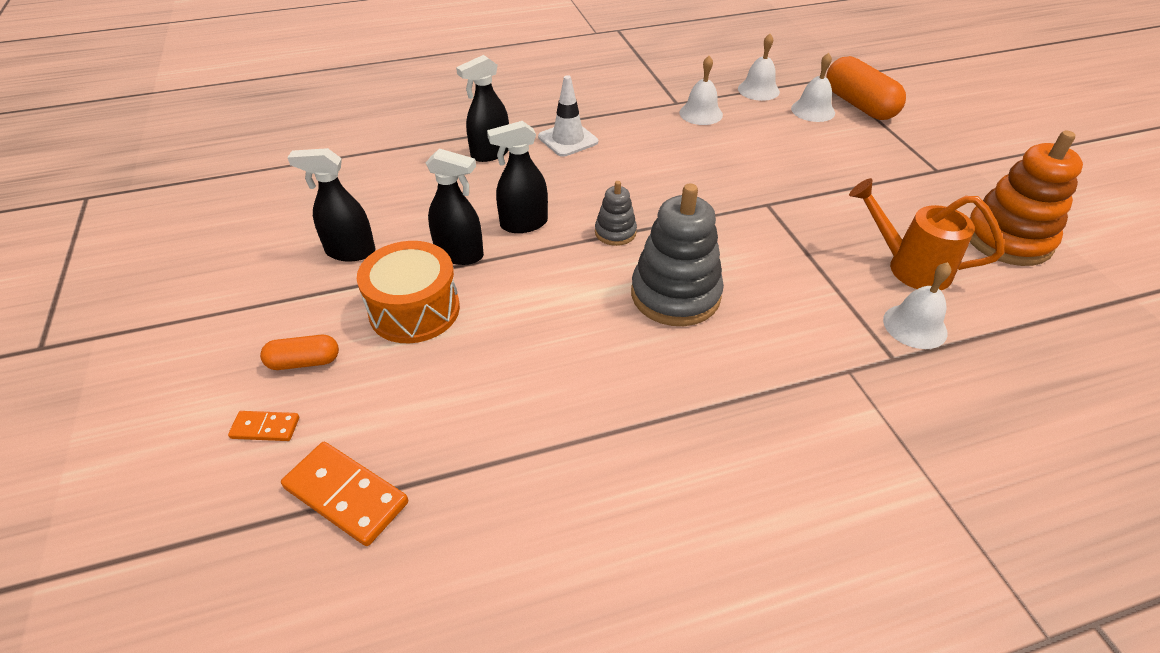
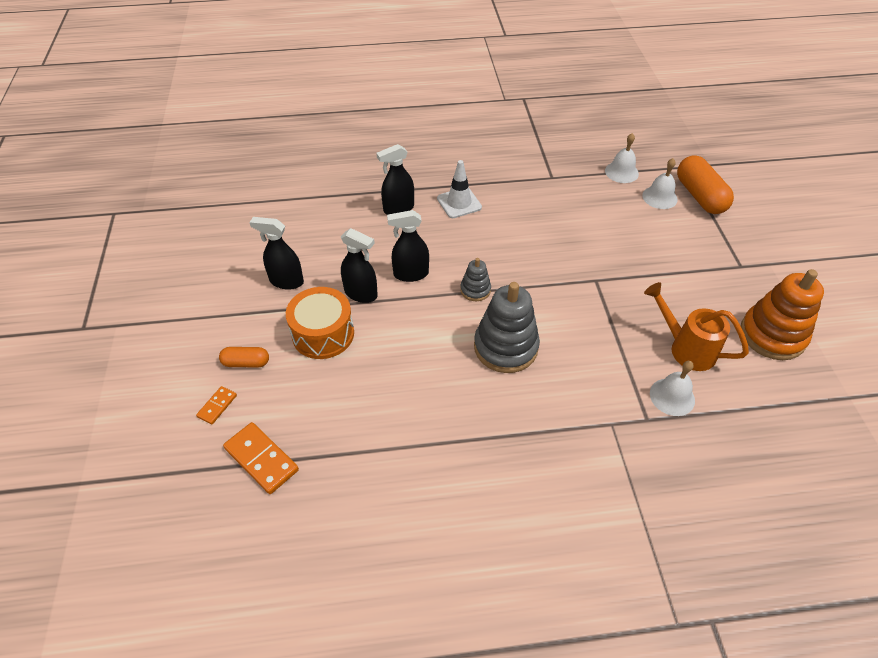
camera: 10 degrees right, 5 degrees up
(265, 428) = (217, 406): orange domino -> orange domino turned 75 degrees counterclockwise
(701, 113) = (568, 190): white bell -> none

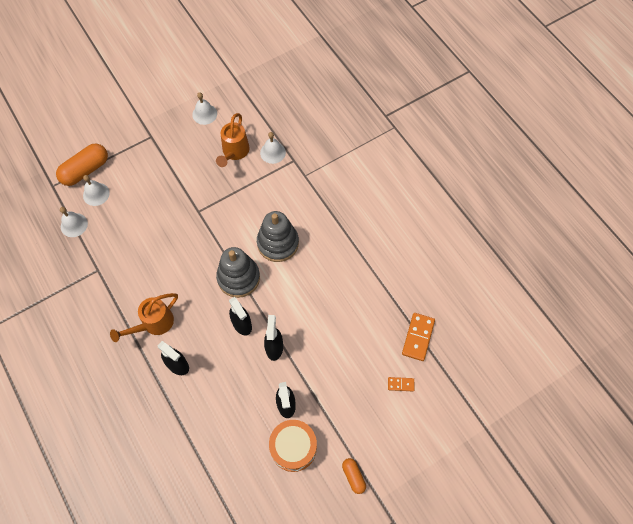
camera: 115 degrees left, 15 degrees up
(246, 363) = (363, 387): orange capsule -> orange capsule (353, 476)
(323, 334) = (318, 353): orange drum -> orange drum (293, 447)
(459, 203) = (153, 324): white traffic cone -> orange watering can
(475, 290) = (238, 278): grey stacking toy -> grey stacking toy, size x1.96
(772, 335) = (204, 114): orange stacking toy -> white bell

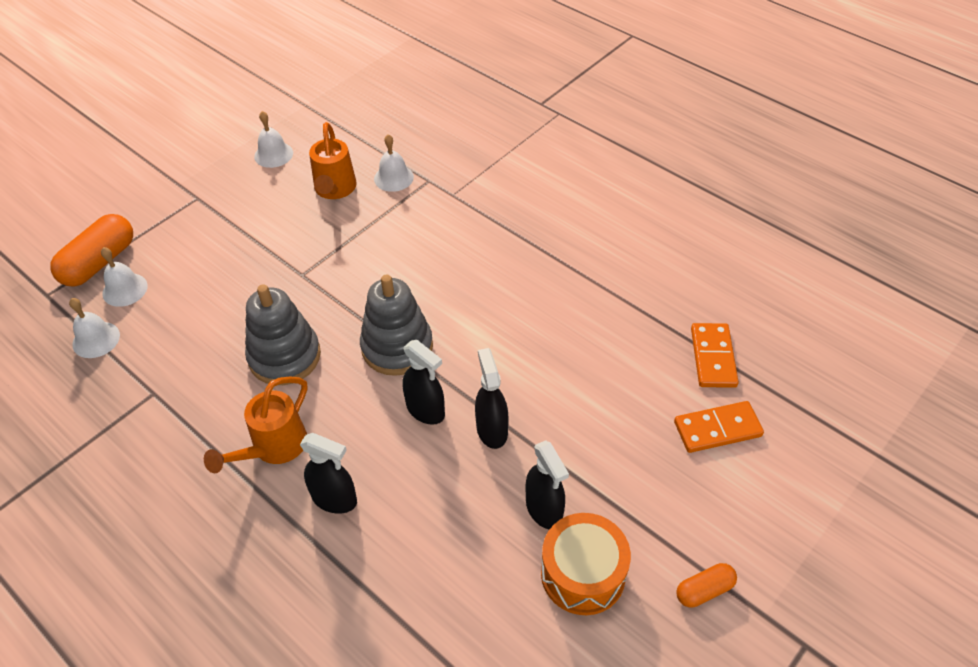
camera: 15 degrees left, 15 degrees down
(278, 243) = (443, 287): grey stacking toy -> grey stacking toy (284, 356)
(353, 476) = (704, 590): orange capsule -> orange capsule turned 75 degrees counterclockwise
(401, 384) = (717, 429): orange domino -> orange domino, size x1.80

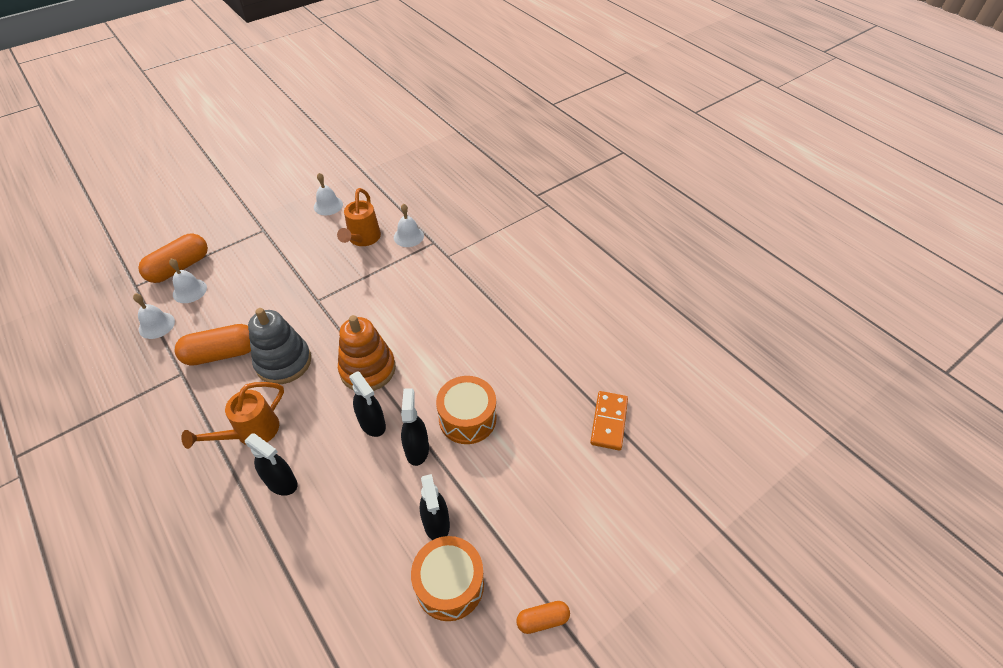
camera: 10 degrees right, 0 degrees up
(198, 360) = (222, 354): none -> orange capsule
(397, 347) = (368, 369): grey stacking toy -> orange stacking toy
(542, 383) = (467, 418): none -> orange drum
(717, 429) = (594, 483): orange domino -> none

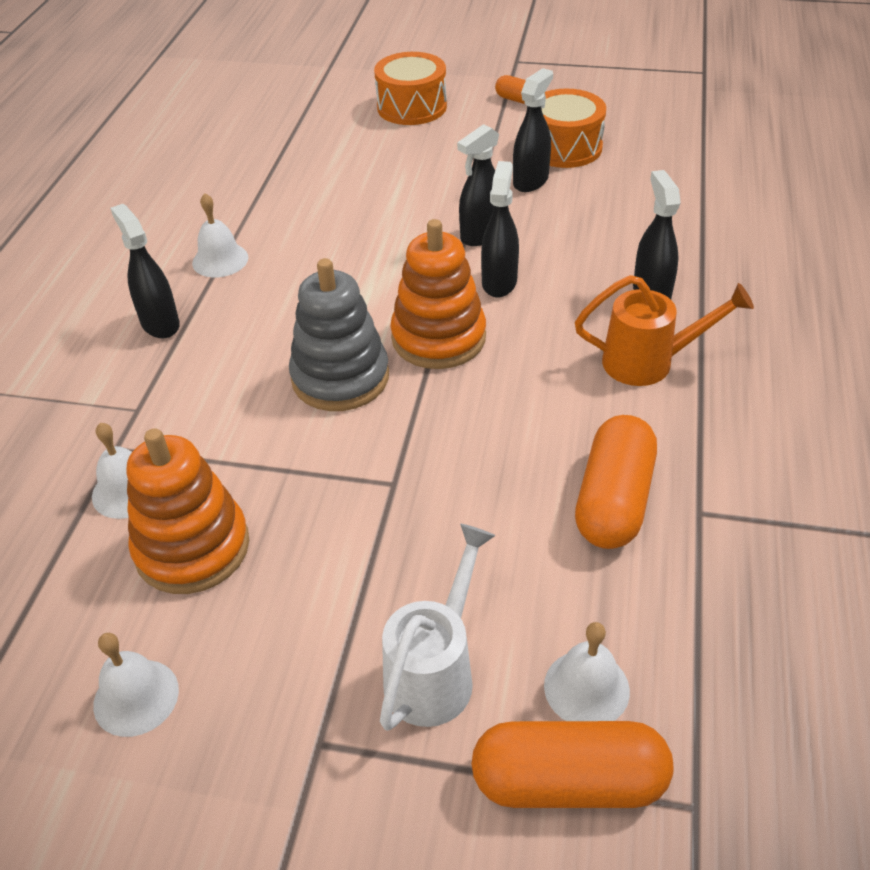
camera: 130 degrees left, 5 degrees down
(156, 325) = (696, 648): white bell -> white bell (220, 260)
(222, 354) = (614, 500): orange capsule -> orange capsule turned 75 degrees clockwise
(244, 264) = (435, 671): none -> white watering can
(283, 362) = (534, 421): grey stacking toy -> grey stacking toy (340, 377)
(362, 239) = (192, 547): orange watering can -> orange stacking toy
(467, 418) = (399, 227): orange drum -> orange drum (412, 107)
(495, 286) = (160, 323): none -> black spray bottle
(609, 422) = (286, 150): orange domino -> none

